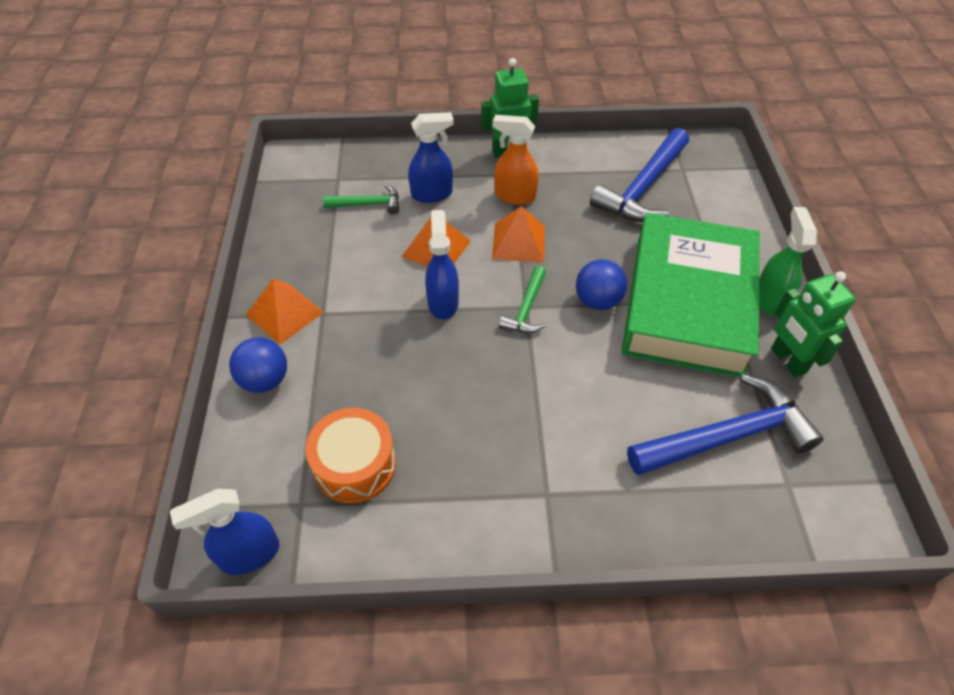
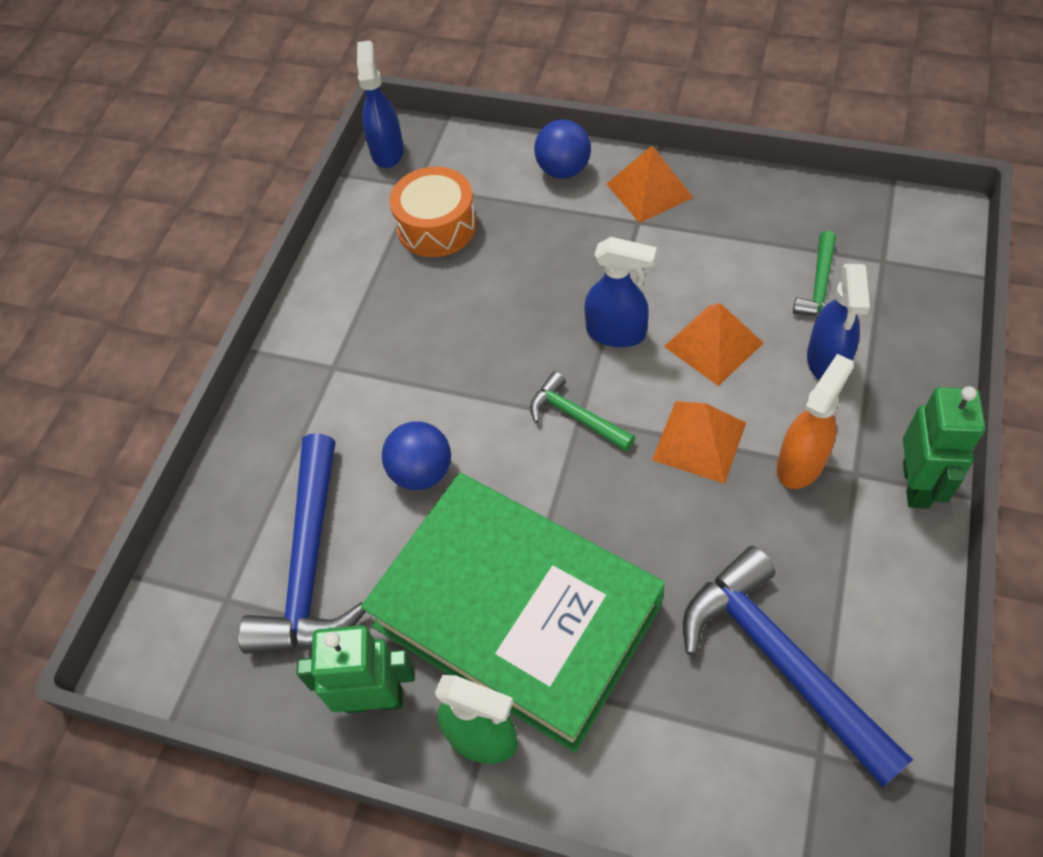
camera: 115 degrees right, 5 degrees up
(597, 301) = (560, 501): blue ball -> blue ball (422, 472)

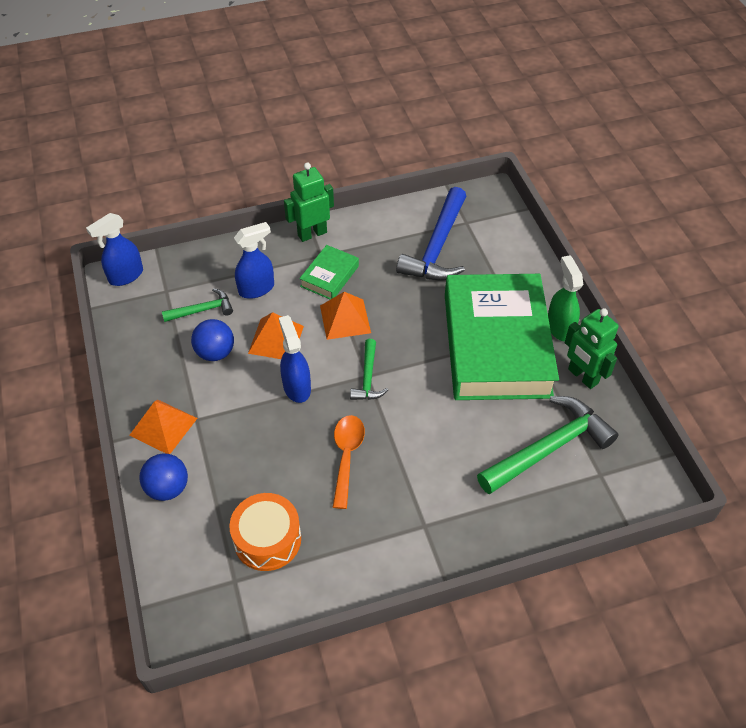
camera: 130 degrees left, 5 degrees down
(310, 564) = (549, 448): blue hammer -> green hammer
(387, 151) = (207, 629): blue spray bottle -> blue spray bottle (125, 276)
(422, 472) = (456, 429): blue ball -> blue ball (215, 353)
(478, 337) = (346, 456): none -> orange spoon
(801, 463) = (329, 276): orange spray bottle -> green book

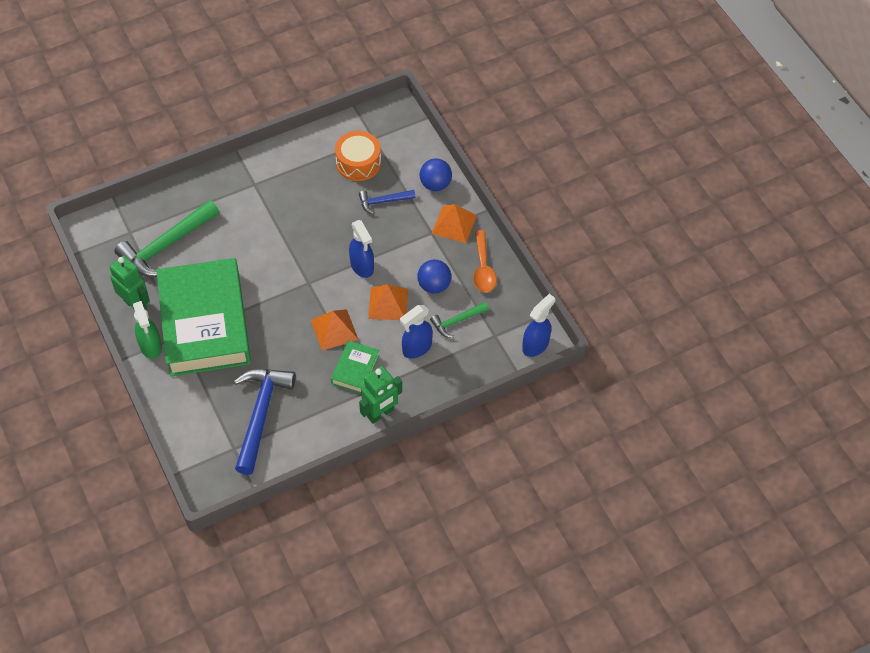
camera: 170 degrees right, 5 degrees up
(247, 472) = (383, 202): none -> blue hammer
(346, 456) = (314, 221): orange spoon -> orange spoon (483, 268)
(368, 378) = (307, 281): green hammer -> none

